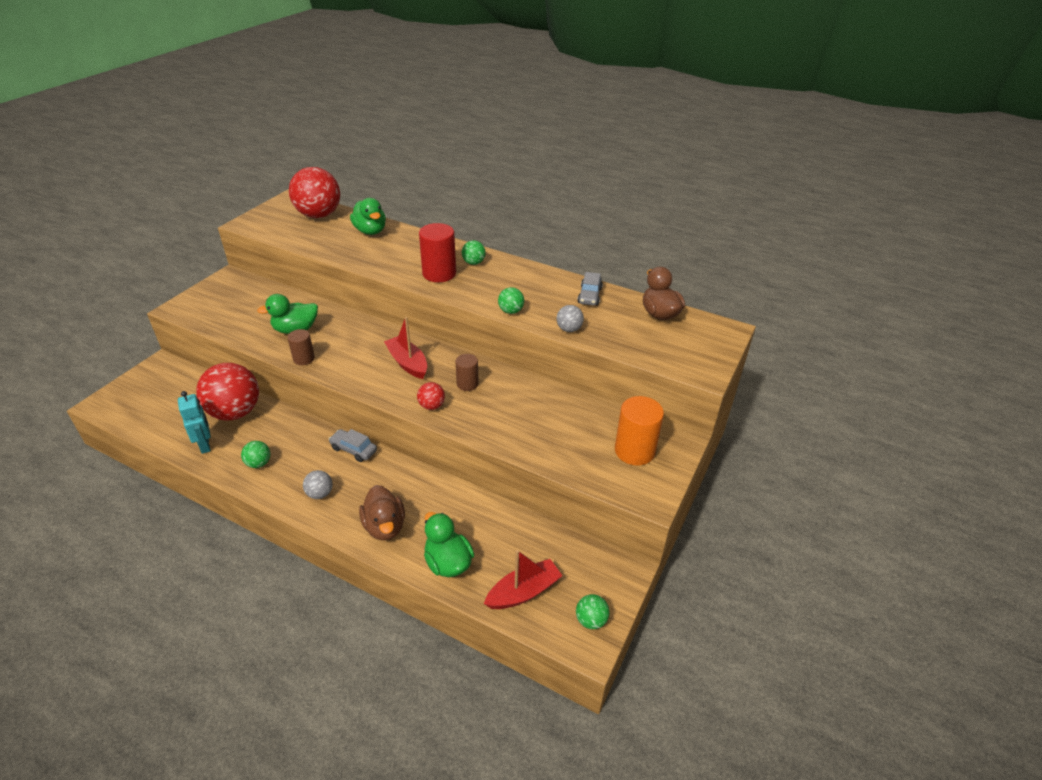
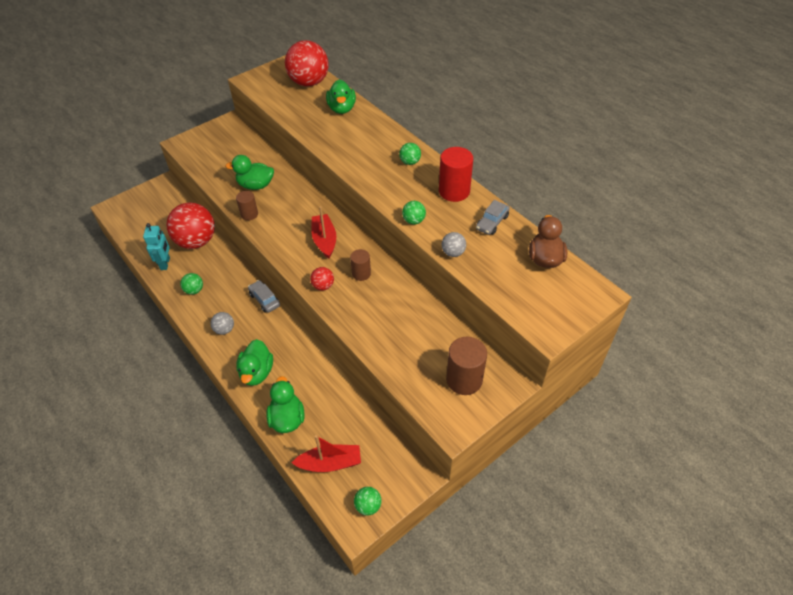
camera: 25 degrees right, 10 degrees up
(385, 526) = (257, 372): brown duck -> green duck
(439, 273) = (375, 166): red cylinder -> red cylinder (454, 191)
(634, 451) = (464, 380): orange cylinder -> brown cylinder

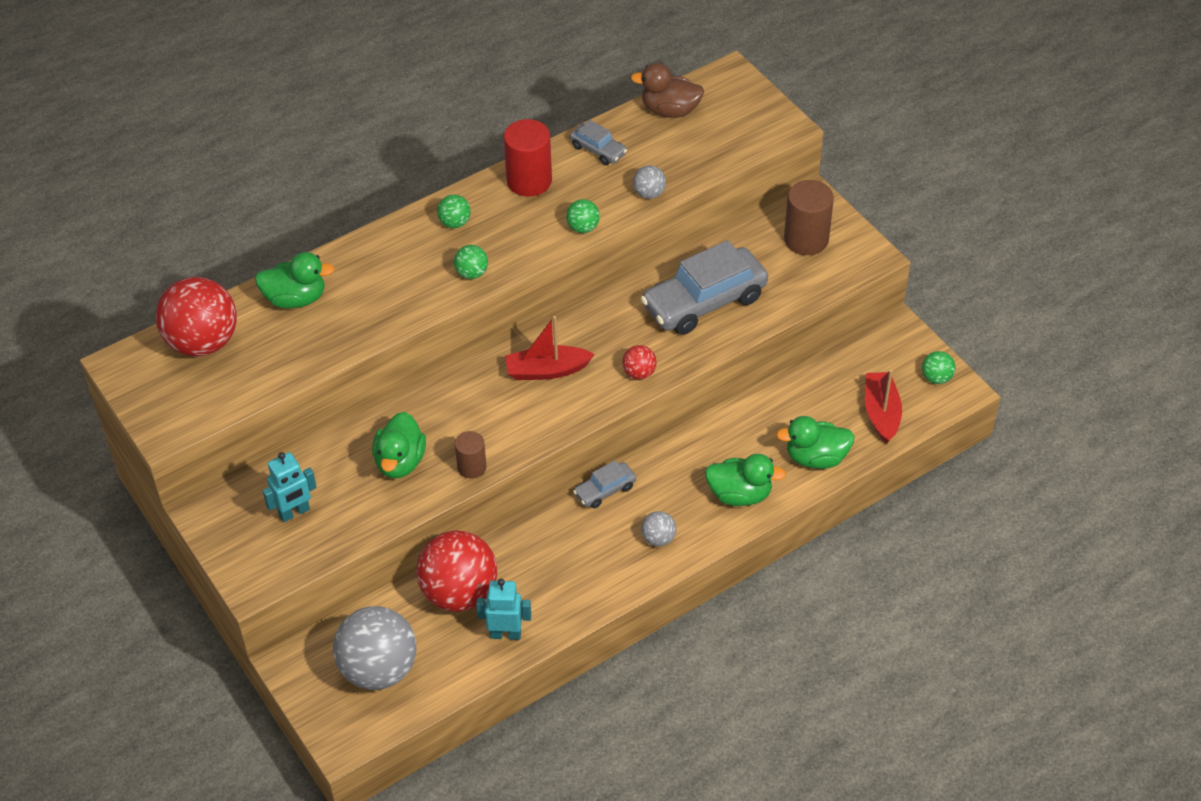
camera: 85 degrees left, 0 degrees up
(152, 215) = (378, 669): none -> grey ball
(194, 290) = (573, 585): green ball -> green ball (471, 273)
(224, 151) = (294, 512): none -> turquoise robot
(361, 274) = (621, 330): brown cylinder -> none
(391, 318) = (704, 302): none -> grey car

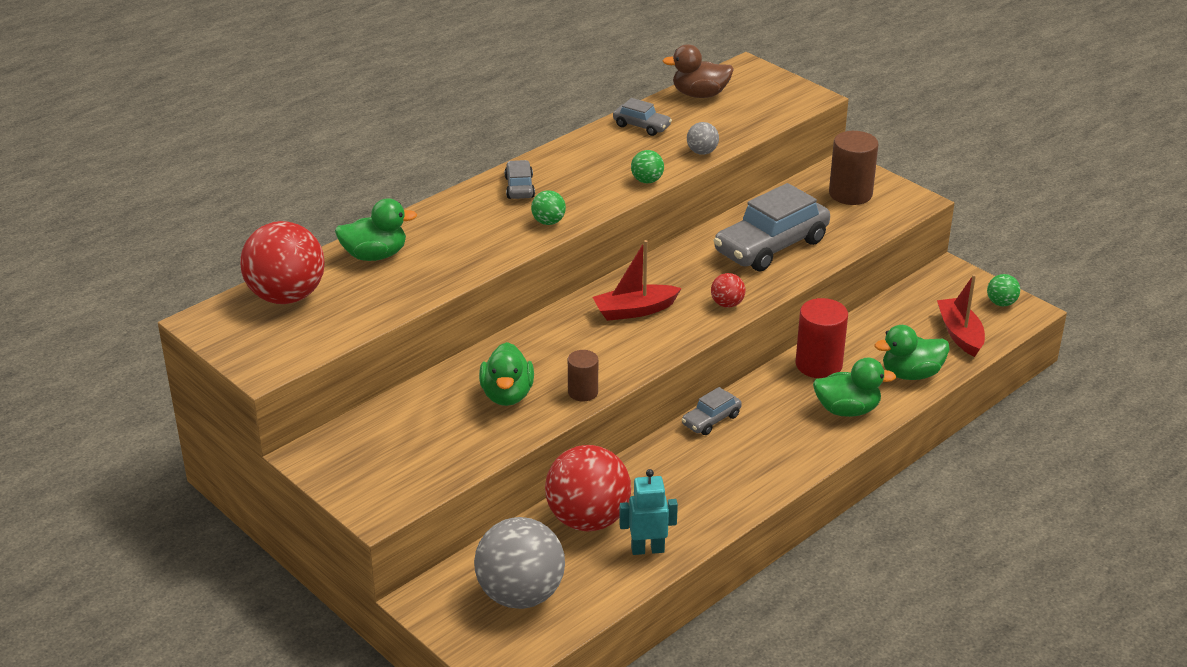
camera: 10 degrees left, 15 degrees down
(294, 512) = (407, 447): turquoise robot -> none
(455, 223) = (519, 187): green ball -> grey car
(529, 181) = (582, 152): red cylinder -> red cylinder (818, 365)
(658, 538) = (778, 453): grey ball -> none

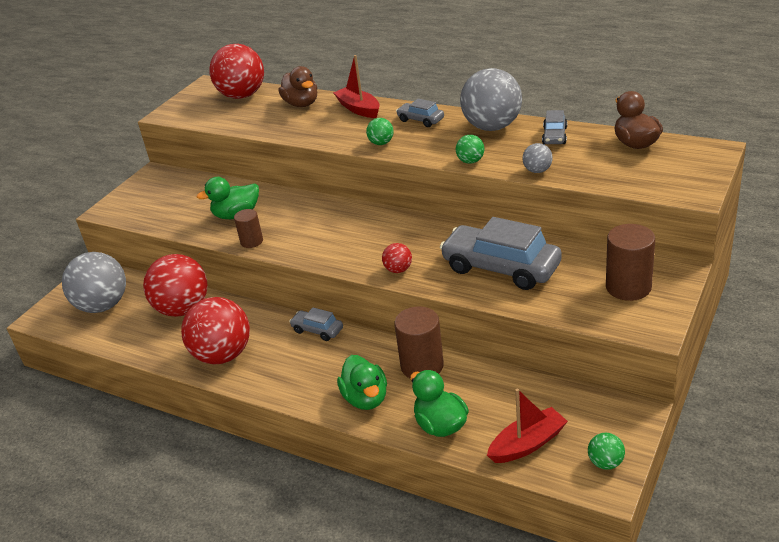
camera: 75 degrees right, 0 degrees up
(375, 255) = (301, 104): green duck -> brown duck
(519, 187) = (420, 120): grey car -> grey car turned 120 degrees counterclockwise
(585, 152) = (492, 127): none -> grey ball
(635, 310) = (364, 232): red boat -> red boat (359, 109)
(647, 549) = (159, 343): turquoise robot -> none
(708, 498) = (223, 355): none -> red ball
(818, 365) = (422, 366): red cylinder -> brown cylinder

